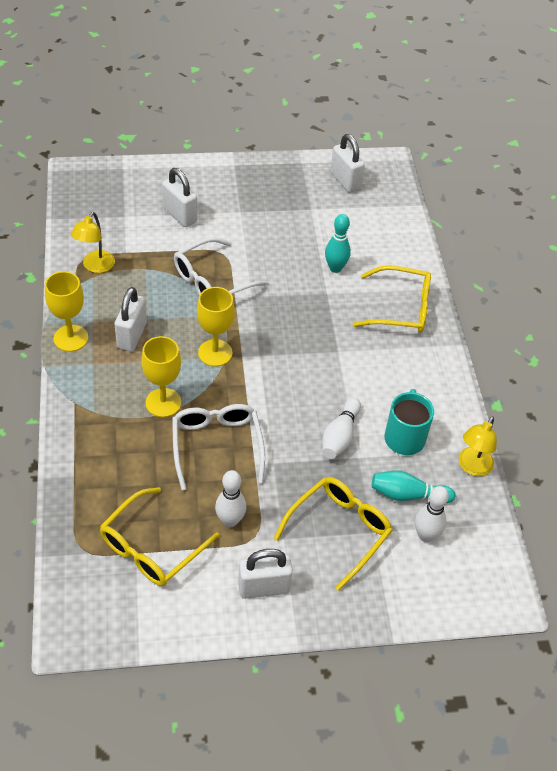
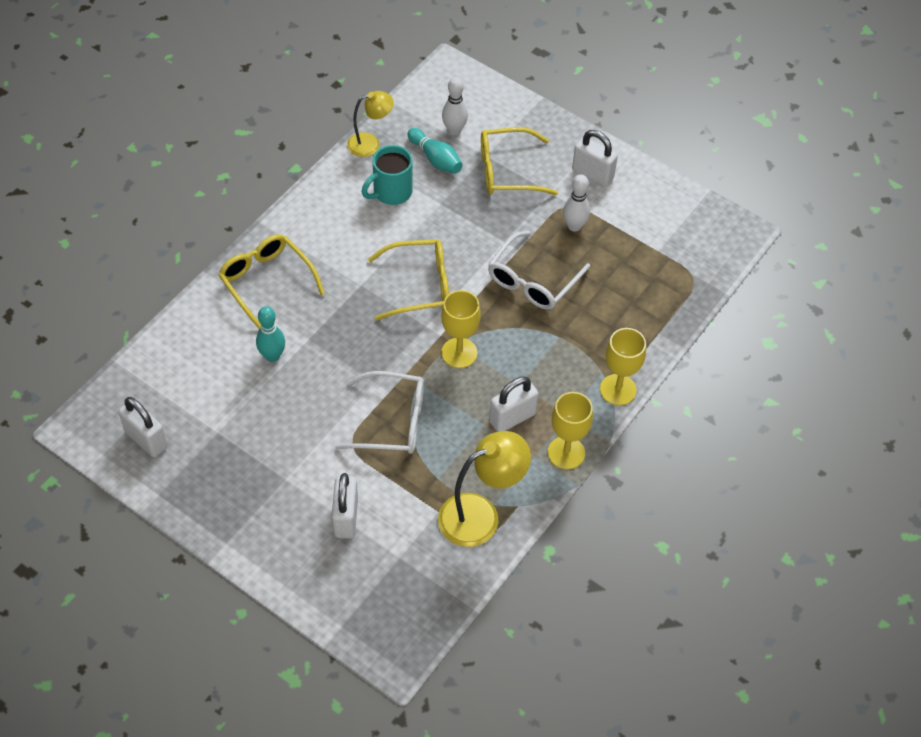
camera: 135 degrees left, 5 degrees up
(95, 266) = (480, 515): yellow lamp -> yellow lamp, size x1.60
(152, 547) = (644, 246): yellow glasses -> yellow glasses (419, 286)
(163, 402) = (541, 341): yellow goblet -> yellow goblet (618, 390)
(340, 436) = (436, 225): white bowling pin -> none
(345, 181) = (146, 439): white padlock -> white padlock turned 60 degrees counterclockwise

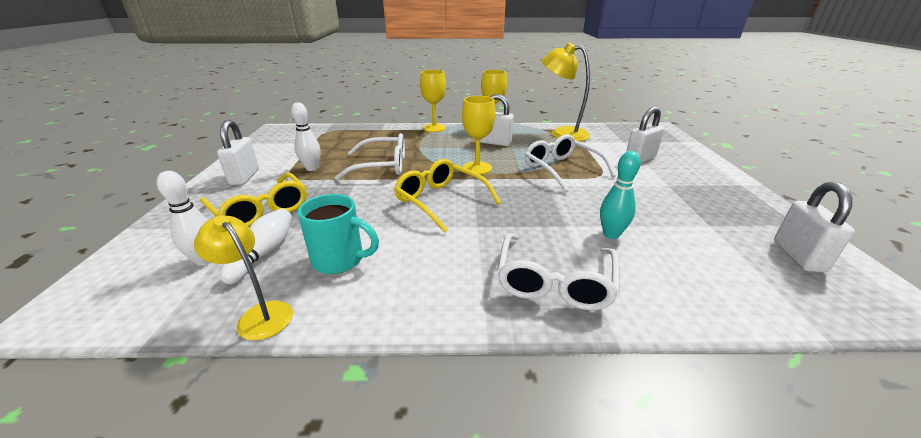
camera: 125 degrees left, 25 degrees down
(267, 282) = (554, 281): yellow glasses -> white glasses
(435, 159) = (264, 253): turquoise bowling pin -> white bowling pin

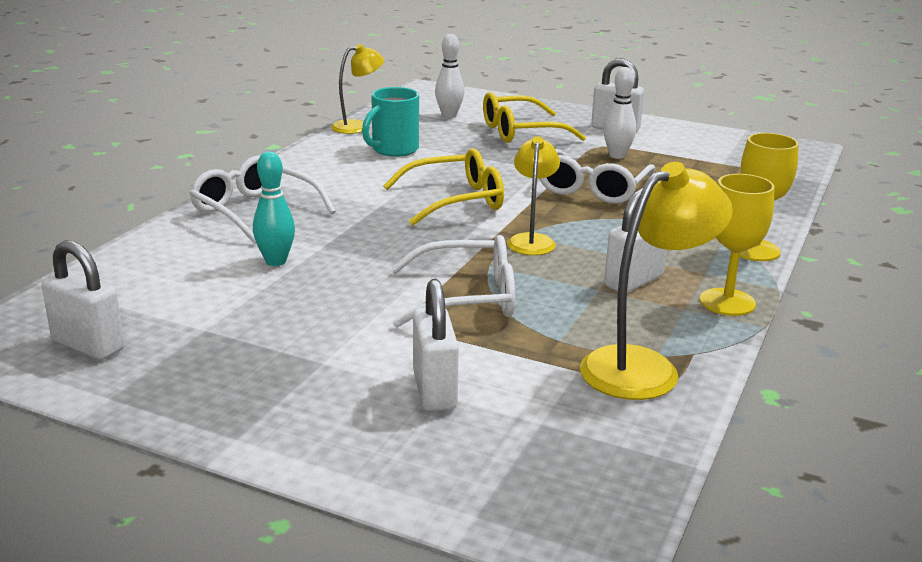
camera: 115 degrees right, 5 degrees down
(264, 253) = (436, 130): white bowling pin -> none
(477, 168) = (532, 240): yellow goblet -> yellow lamp

